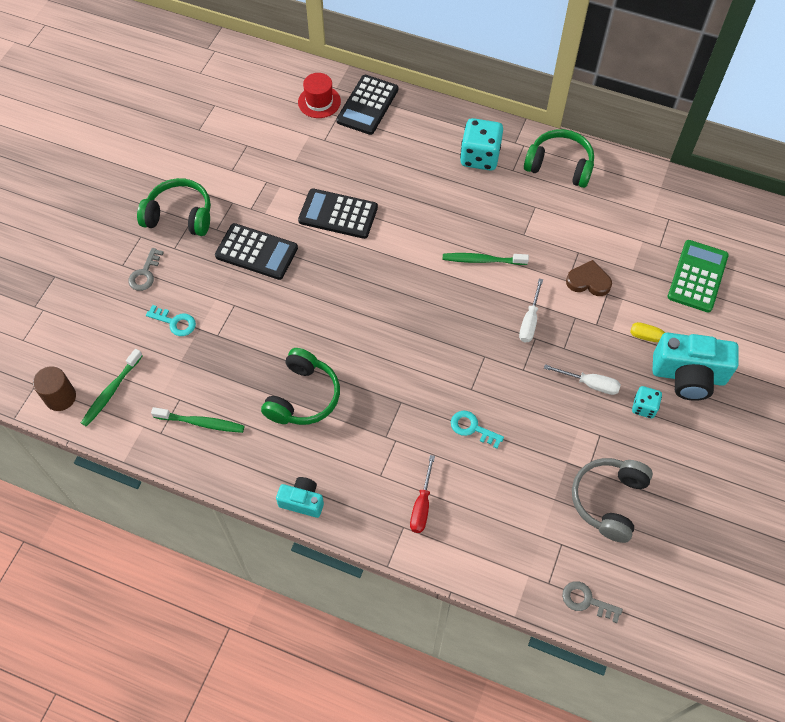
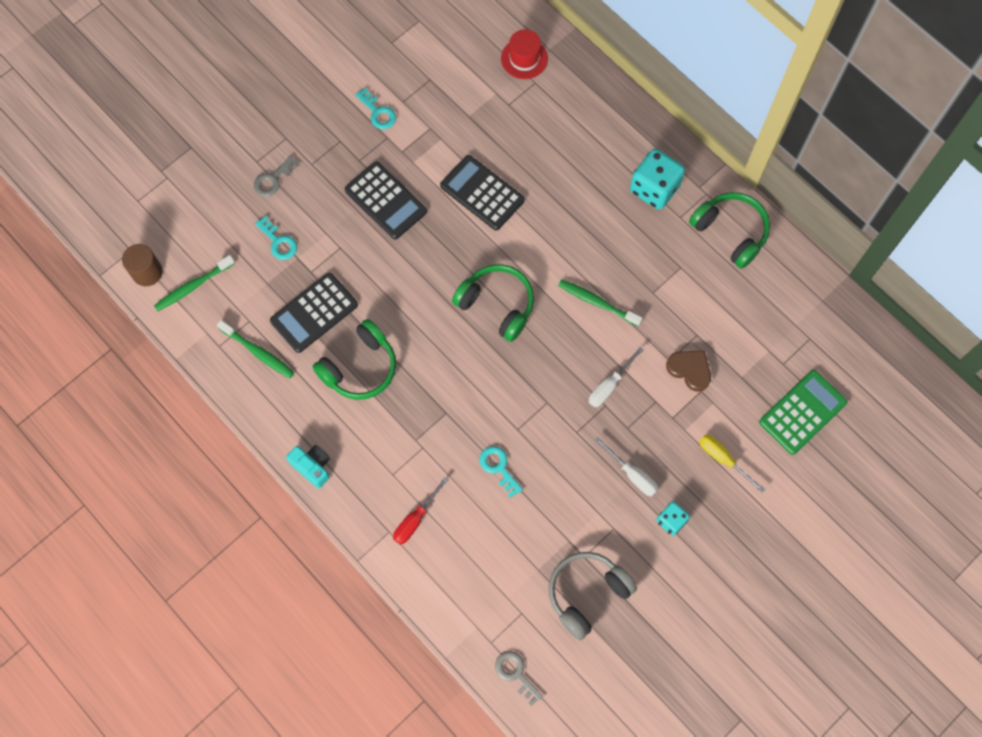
camera: 25 degrees right, 10 degrees up
(180, 216) = (331, 131): green headphones -> green headphones (497, 305)
(214, 186) = (378, 112): none -> turquoise key
(367, 105) = (570, 82): black calculator -> black calculator (314, 313)
(688, 376) = (732, 509): turquoise camera -> none

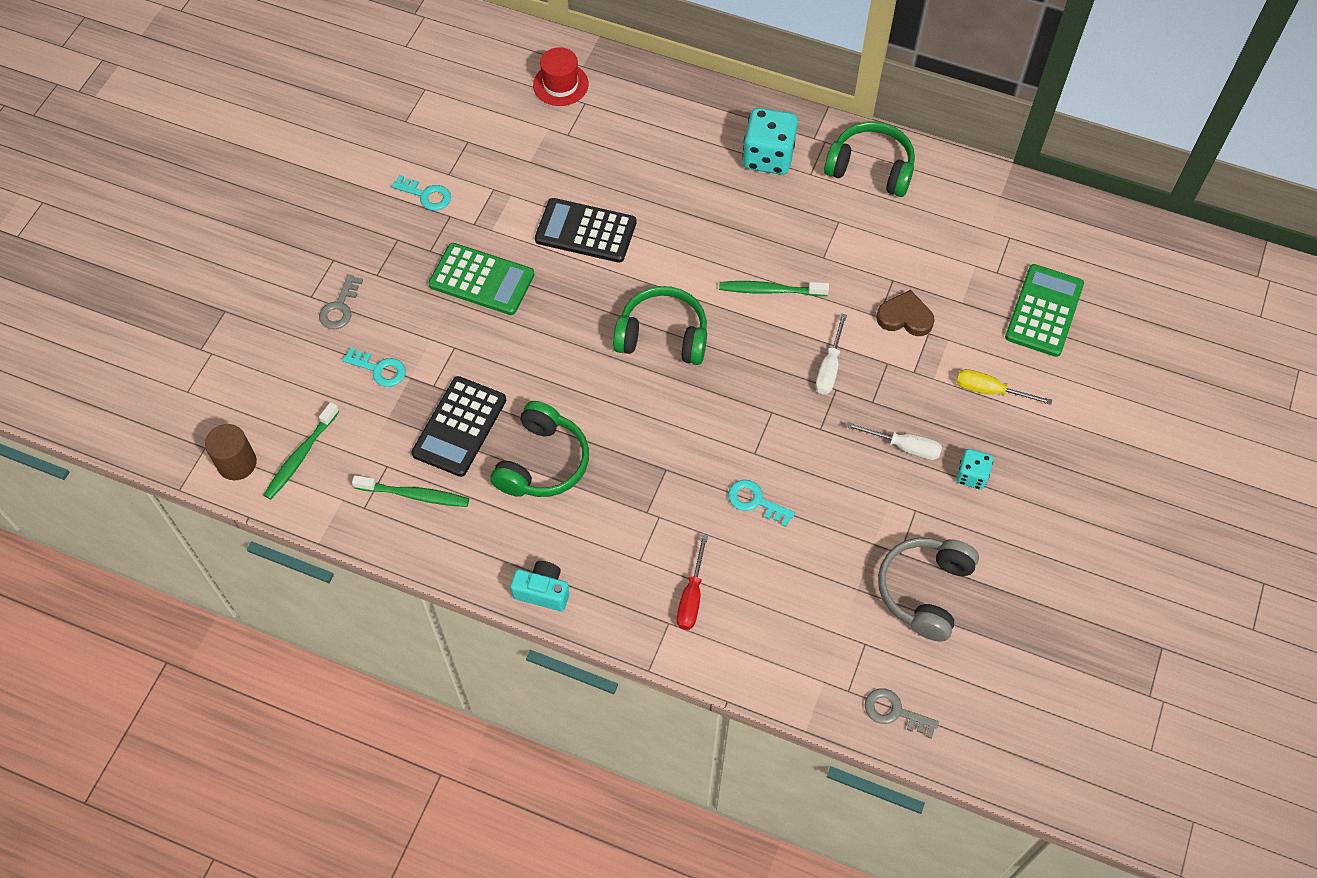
camera: 25 degrees left, 10 degrees down
(385, 201) = (481, 280): black calculator -> green calculator

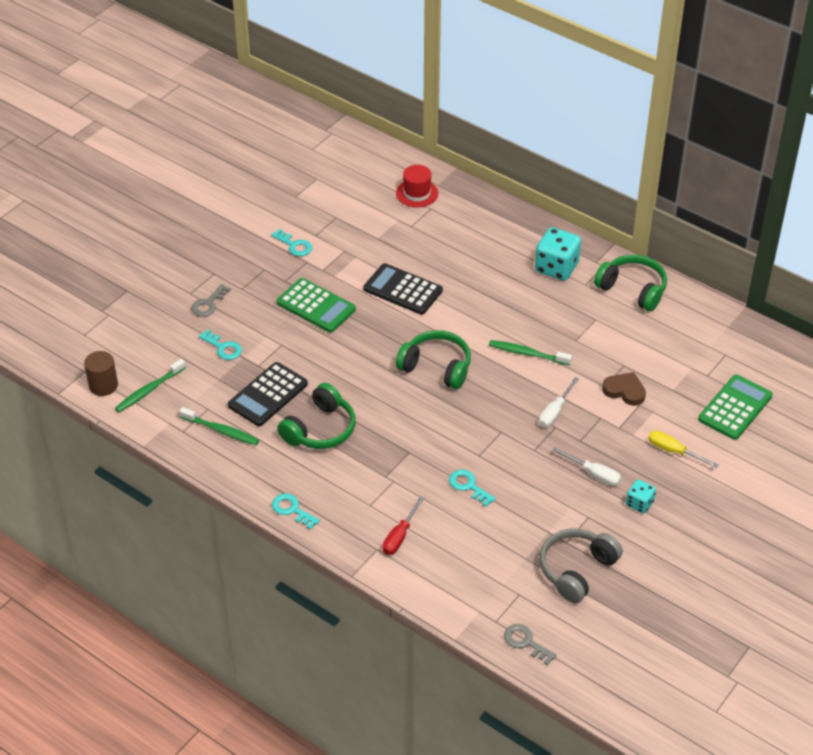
camera: 15 degrees right, 15 degrees down
(542, 591) = (292, 510): turquoise camera -> turquoise key

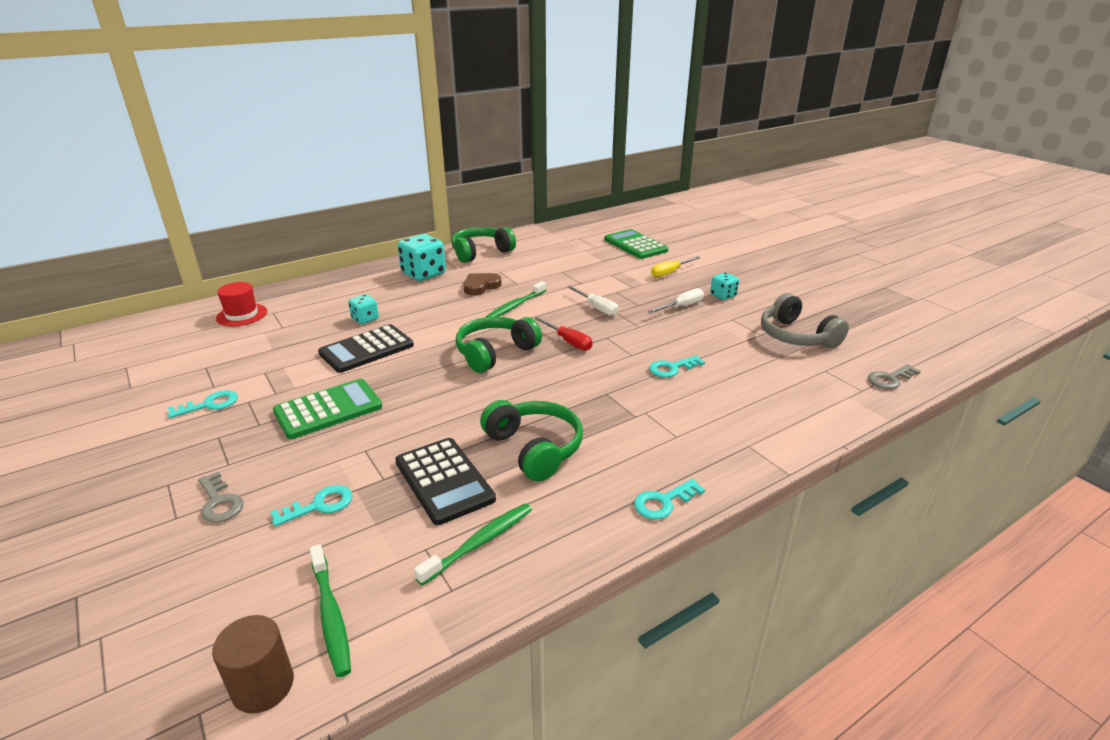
camera: 70 degrees left, 15 degrees down
(400, 536) = (732, 425): red screwdriver -> red screwdriver (568, 341)
(449, 267) = (365, 319): none -> turquoise dice
(624, 391) = (591, 277): brown heart -> brown heart (481, 286)

